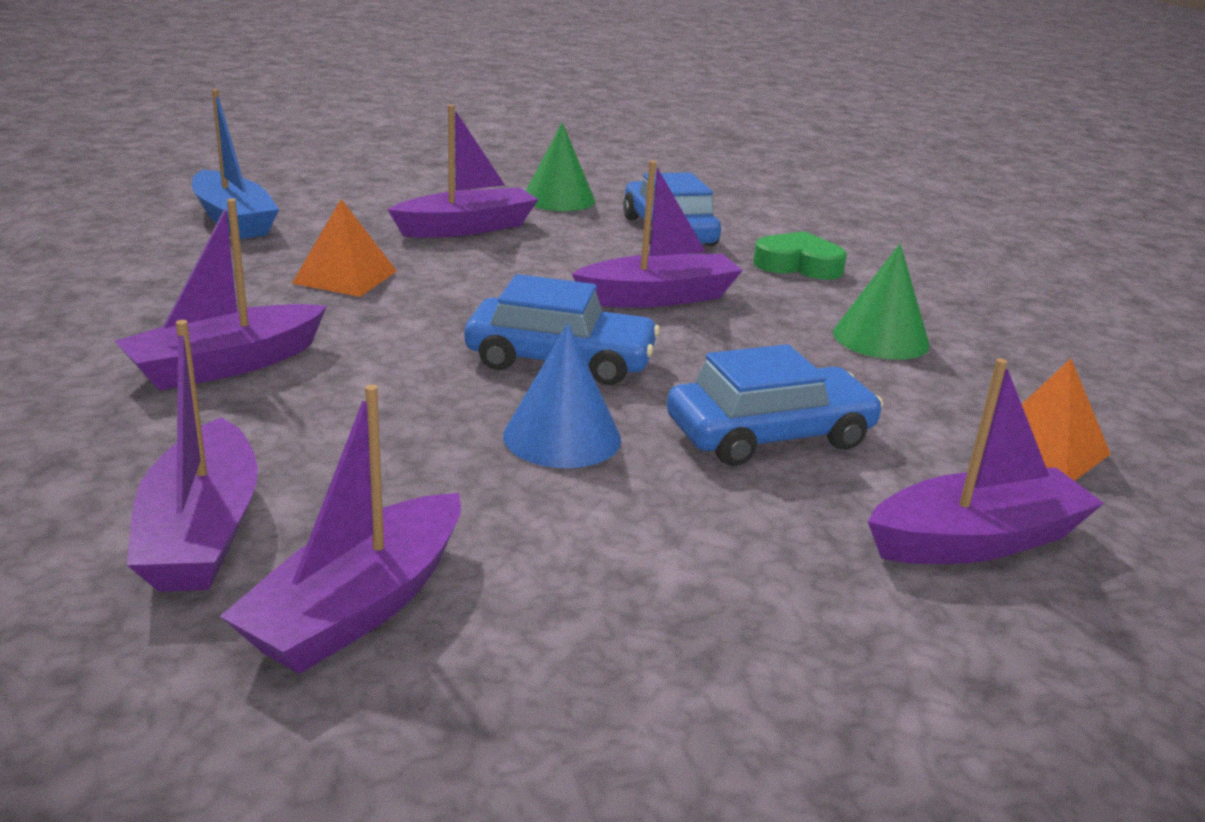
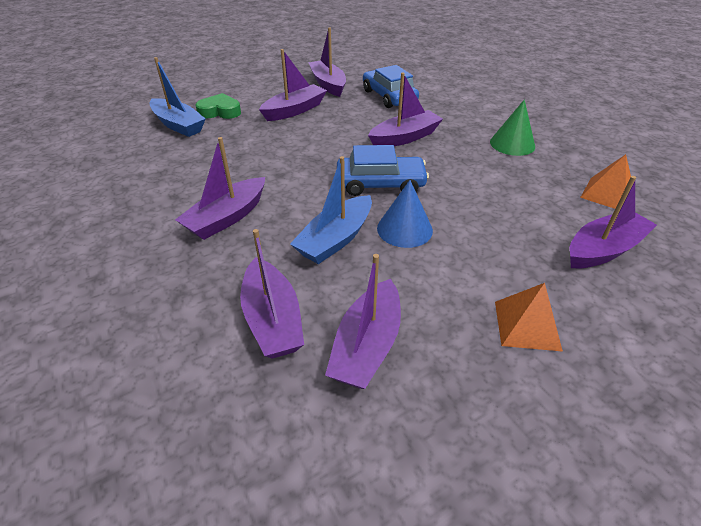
camera: 10 degrees left, 15 degrees up
(345, 277) = (253, 152): orange pyramid -> orange pyramid (527, 325)
(412, 430) = (336, 239): none -> blue boat
(558, 199) = (328, 84): green cone -> purple boat
(770, 435) = (493, 209): blue car -> none
(798, 265) = (456, 107): green heart -> green heart (220, 111)

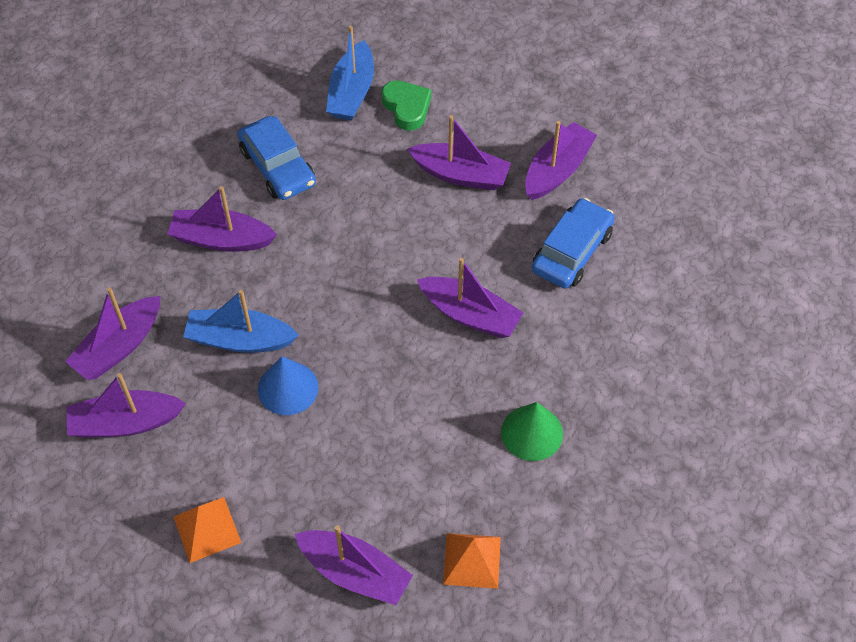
camera: 60 degrees right, 15 degrees up
(380, 184) = (354, 334): blue car -> blue car (277, 167)

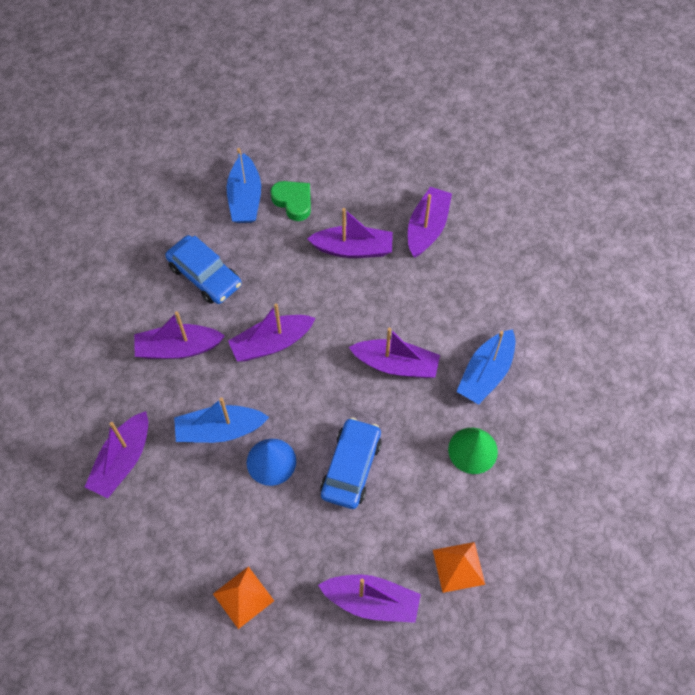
camera: 15 degrees left, 5 degrees up
(125, 423) = (148, 524): purple boat -> purple boat (271, 343)
(572, 251) = (458, 293): blue car -> blue car (351, 467)
(576, 349) = (486, 373): none -> blue boat

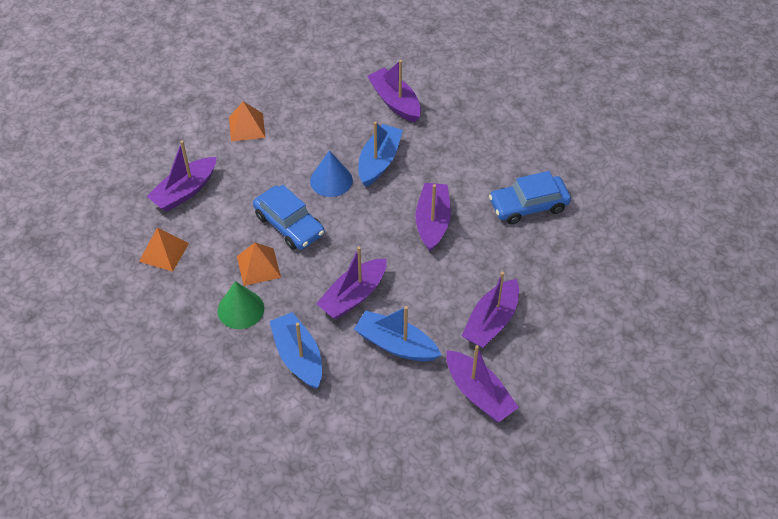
camera: 120 degrees right, 10 degrees down
(178, 348) = (468, 164): purple boat -> none
(245, 198) = (598, 266): blue boat -> blue boat (396, 344)
(293, 202) = (573, 300): green heart -> none
(417, 465) = (258, 266): none -> orange pyramid

